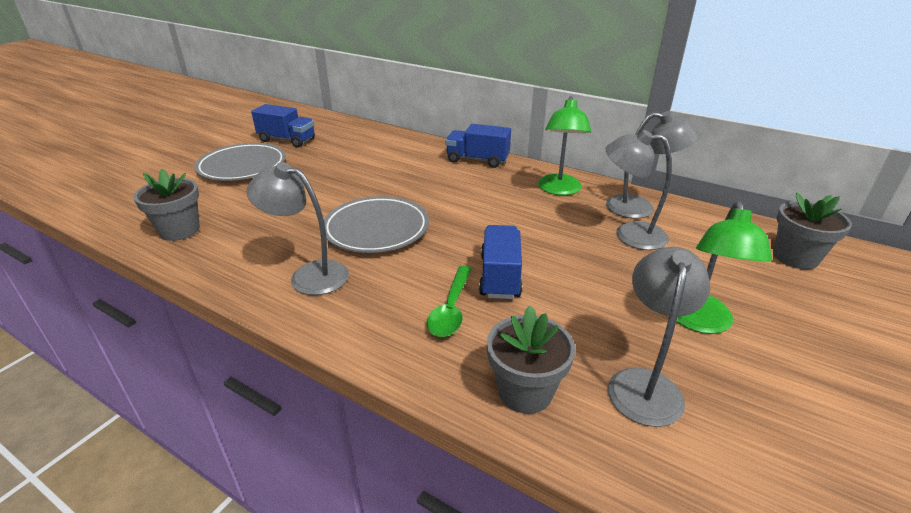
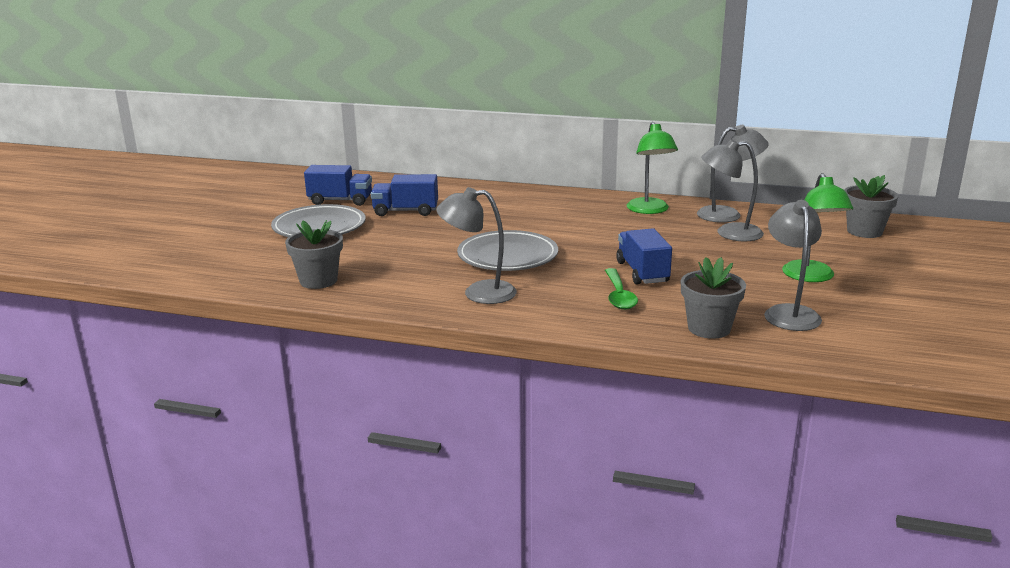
camera: 15 degrees left, 10 degrees down
(477, 160) = (555, 196): blue truck -> blue truck (405, 211)

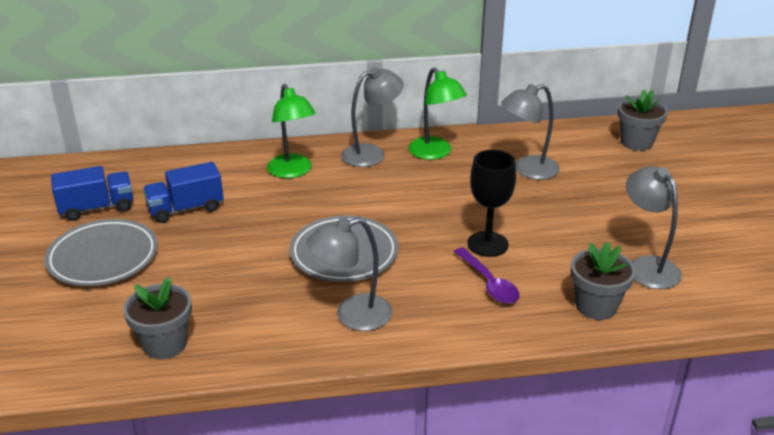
camera: 25 degrees left, 10 degrees up
(619, 295) = (488, 283): green spoon -> purple spoon
(642, 272) = (487, 244): blue truck -> black goblet
(728, 214) = (509, 144): grey lamp -> grey lamp (371, 153)
(811, 277) = (633, 214): green lamp -> green lamp (293, 172)

